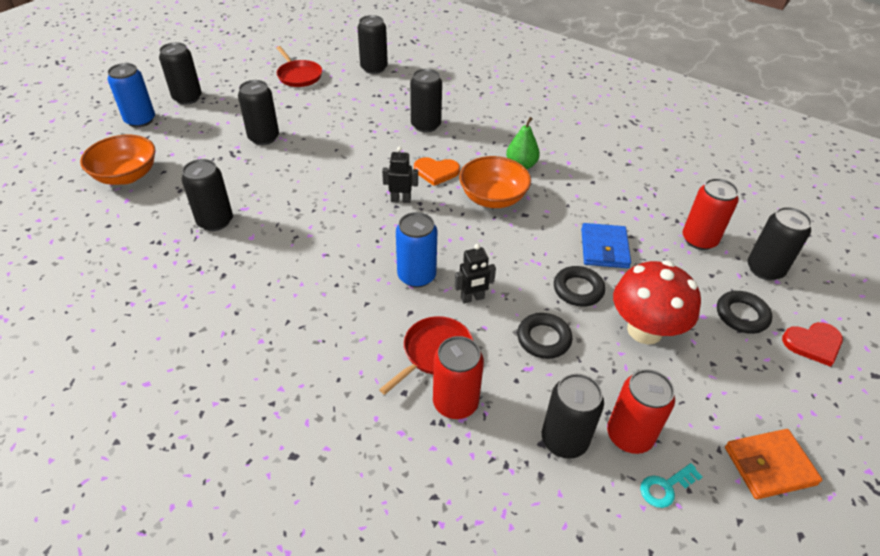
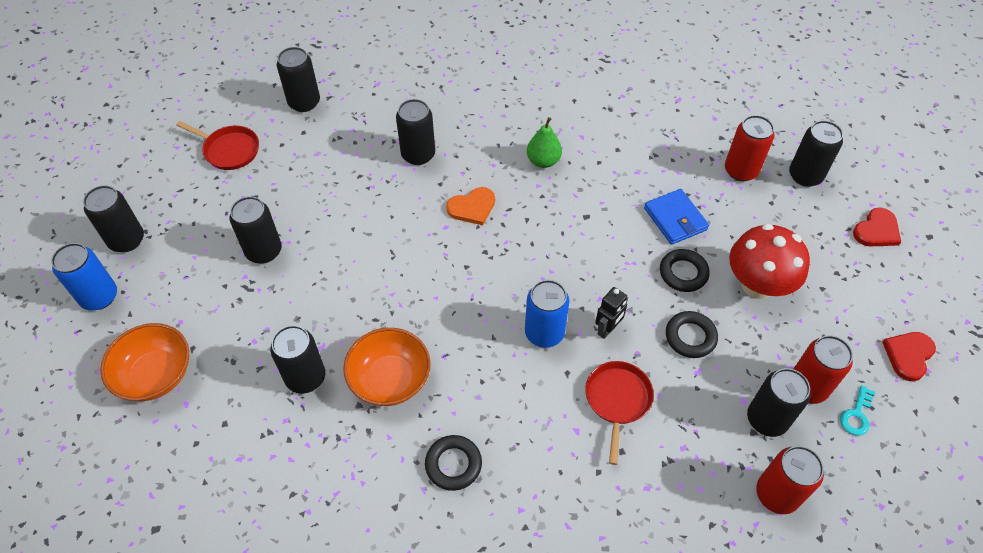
camera: 30 degrees left, 10 degrees up
(400, 200) = (465, 257): black robot -> none
(455, 403) = (667, 436): red can -> red can (777, 494)
(493, 198) = (546, 212): orange bowl -> orange bowl (390, 379)
(741, 315) = (815, 231): black ring -> black ring (453, 464)
(769, 466) = (908, 355): orange wallet -> red heart

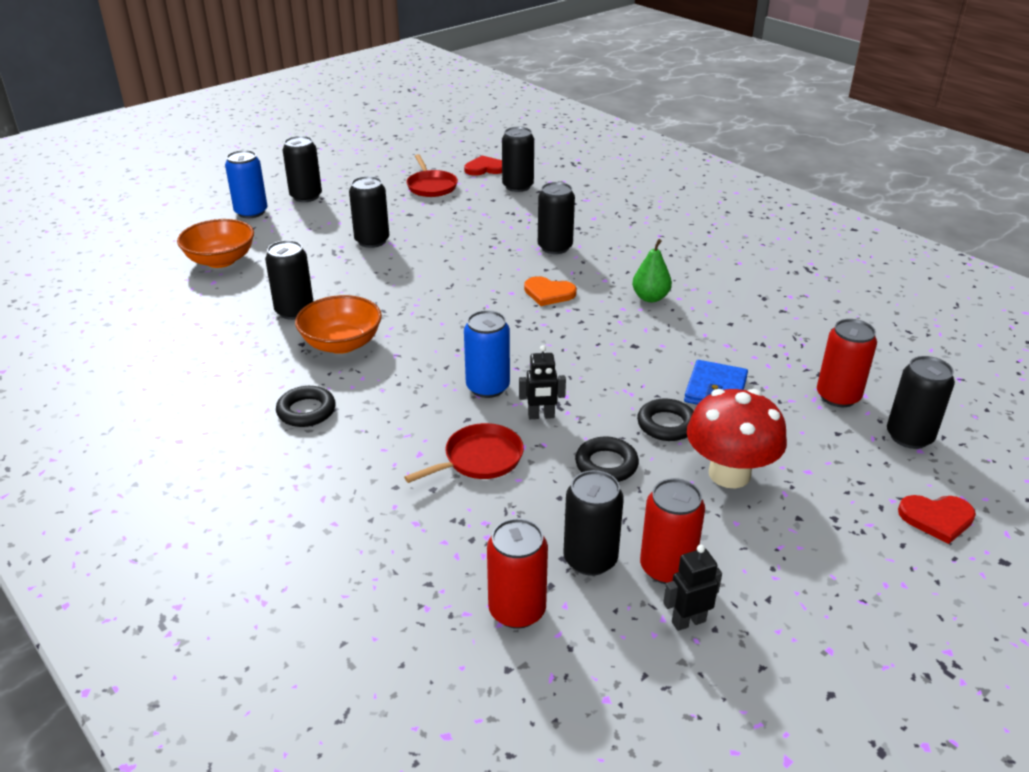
camera: 45 degrees right, 20 degrees down
(856, 415) = (688, 621): turquoise key -> black robot
(908, 355) = (823, 624): red heart -> red heart (485, 168)

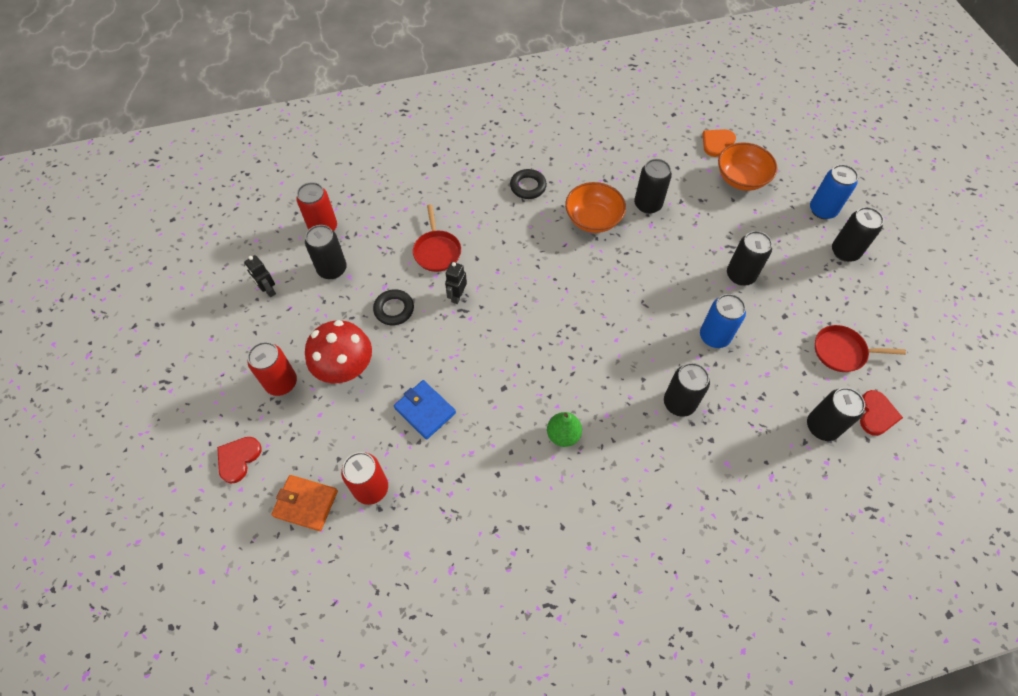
camera: 115 degrees right, 25 degrees up
(487, 387) = (502, 280): blue can -> blue can (714, 336)
(548, 293) = (603, 364): orange heart -> orange heart (717, 143)
(666, 424) = (408, 360): black ring -> none
(667, 568) = (304, 299): red can -> red can (281, 382)
(688, 621) = (268, 290): black robot -> black robot turned 135 degrees clockwise
(909, 436) = (306, 503): black can -> orange wallet

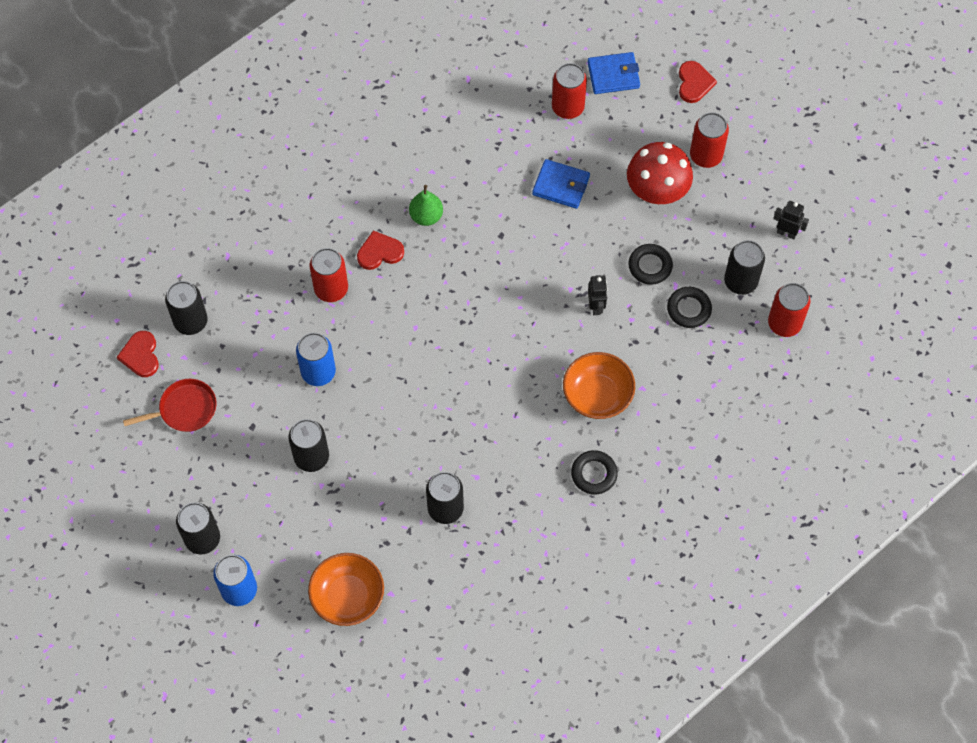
camera: 155 degrees right, 5 degrees up
(306, 503) = (613, 75): orange wallet -> blue wallet
(386, 265) = (689, 309): none -> black ring
(437, 251) = (647, 347): red pan -> none
(593, 219) = (499, 461): orange bowl -> orange bowl (597, 395)
(621, 418) = (379, 252): none -> red heart
(679, 403) = (331, 289): black can -> red can
(717, 143) = (394, 644): orange heart -> none

